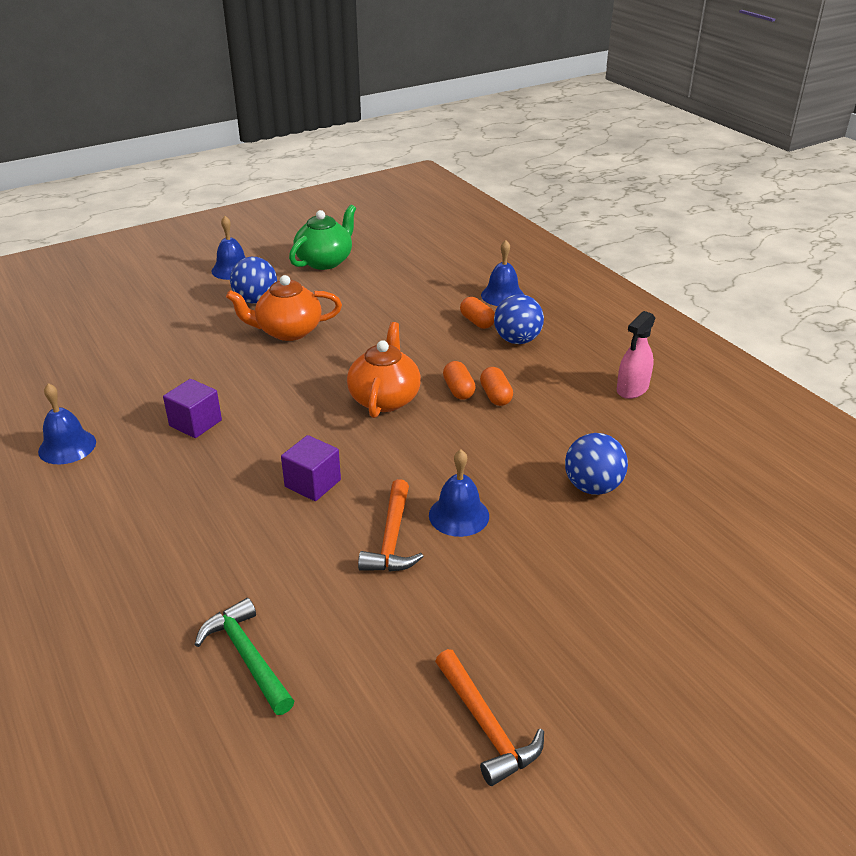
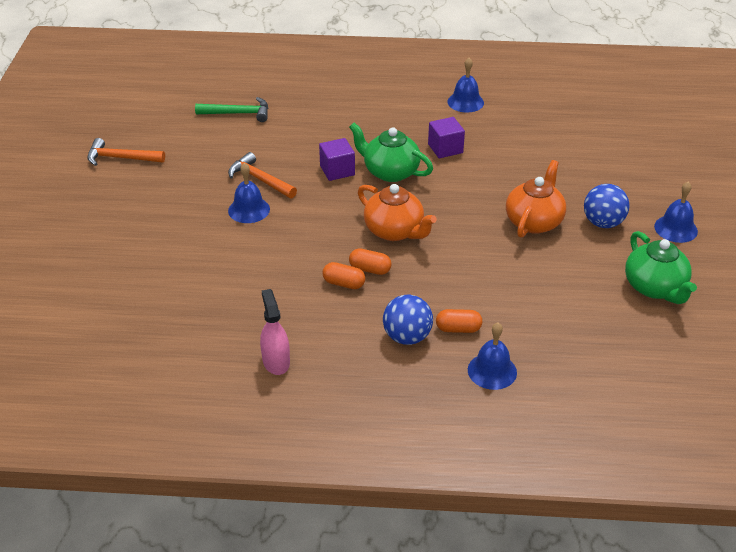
camera: 125 degrees right, 5 degrees up
(279, 443) = (390, 172): none -> green teapot
(592, 487) = (207, 274): blue ball -> none

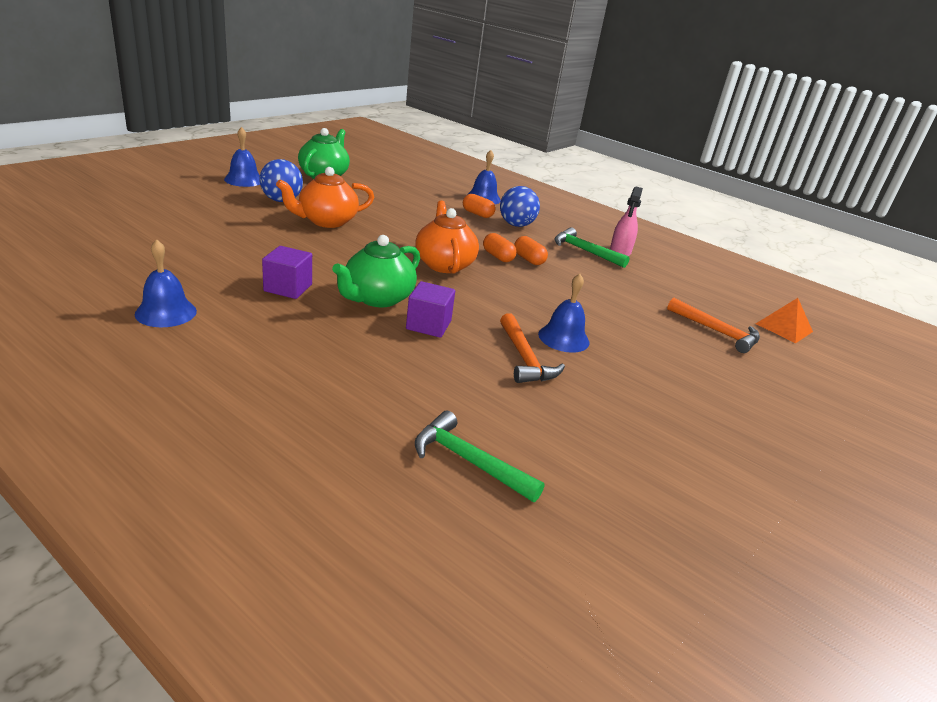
camera: 150 degrees left, 10 degrees down
(75, 334) = (784, 327): none -> orange pyramid
(121, 158) = (701, 481): orange hammer -> orange hammer (716, 331)
(309, 336) = (585, 251): none -> green hammer
(390, 172) = (377, 298): green teapot -> green teapot turned 60 degrees clockwise

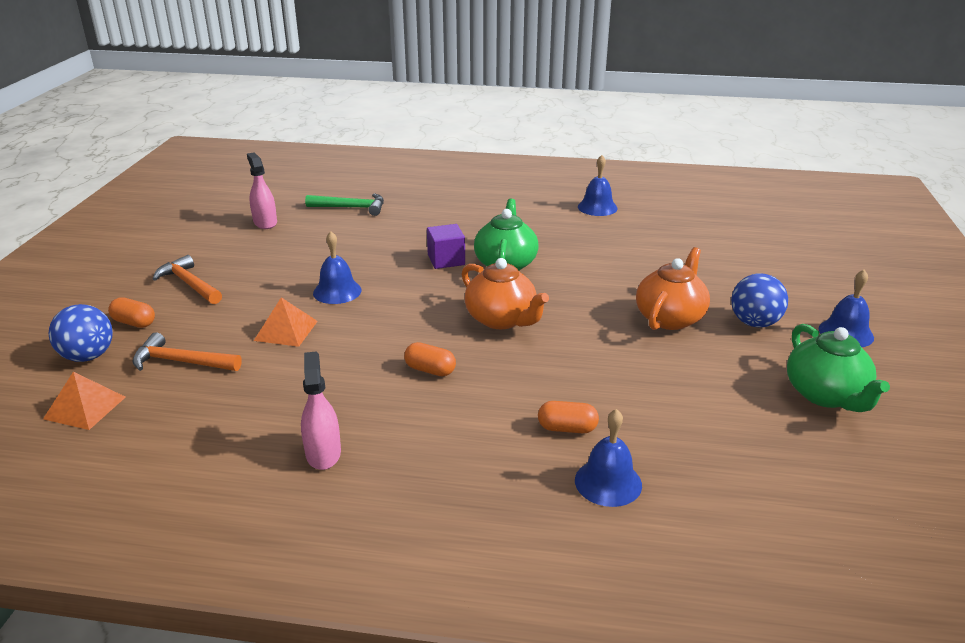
camera: 155 degrees right, 0 degrees up
(288, 288) = (571, 246): purple cube -> none
(498, 257) = (465, 357): orange capsule -> orange capsule (134, 323)
(516, 225) = (499, 434): blue ball -> blue ball (88, 356)
(524, 358) = (358, 264): orange hammer -> orange hammer (189, 284)
(585, 251) = (373, 426): green hammer -> none
(618, 487) = (265, 222): none -> pink spray bottle
(625, 322) = (286, 330): none -> orange pyramid

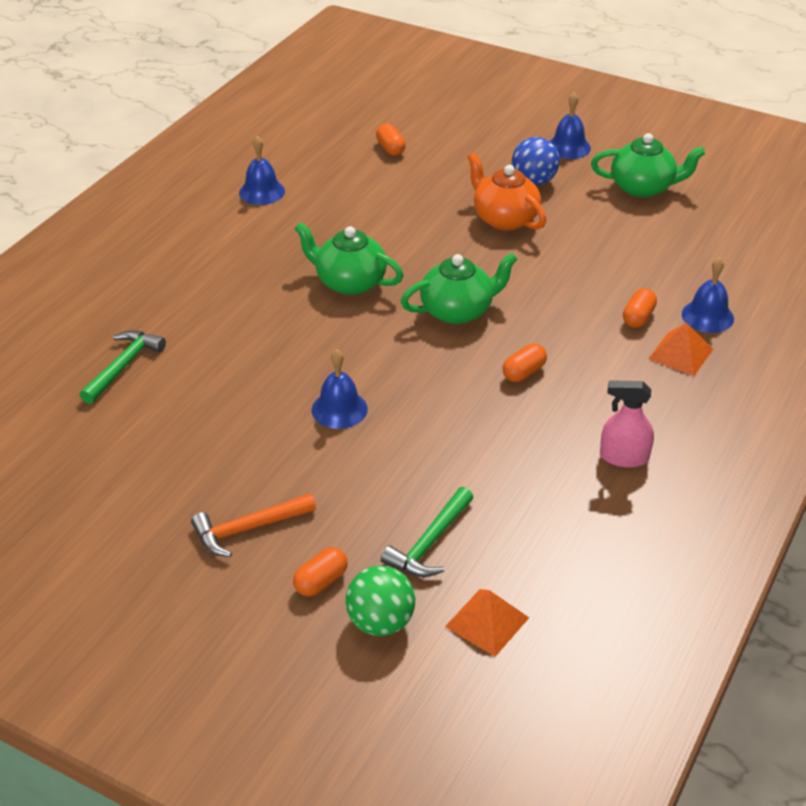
camera: 70 degrees left, 10 degrees up
(88, 356) = (380, 622): blue ball -> green ball
(181, 362) = (429, 543): orange hammer -> green hammer
(265, 222) = (112, 447): pink spray bottle -> none
(286, 330) = (404, 457): orange pyramid -> orange pyramid (680, 353)
(446, 260) = (315, 319): purple cube -> none
(501, 319) = (458, 311): orange teapot -> green teapot
(721, 243) = (390, 148): none -> orange capsule

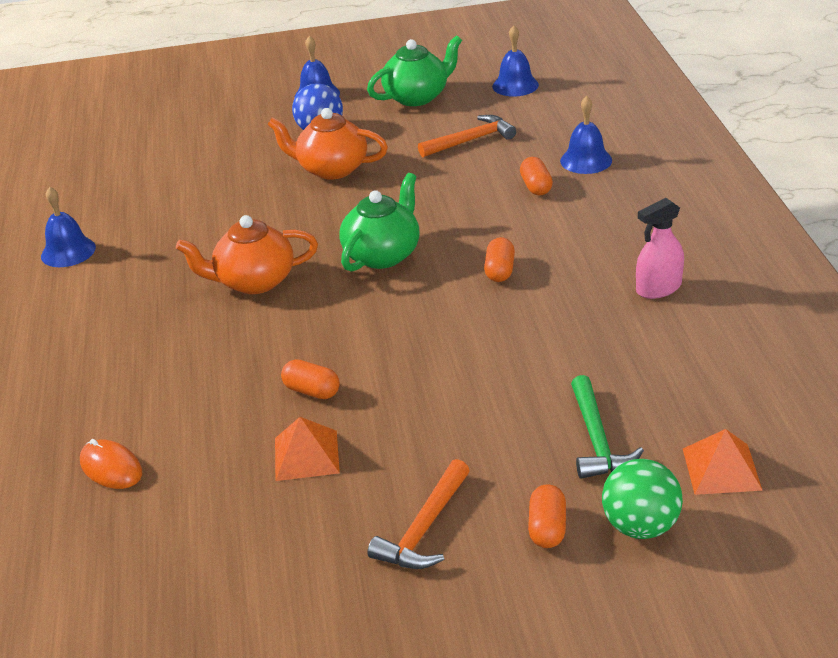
camera: 35 degrees left, 5 degrees down
(123, 366) = (111, 467): green hammer -> orange mouse
(339, 409) = (379, 384): blue bell -> blue bell (515, 85)
(349, 282) = (254, 281): green teapot -> orange teapot
(390, 148) = (155, 163): orange capsule -> orange capsule (312, 391)
(637, 249) = (471, 140): none -> orange hammer
(680, 353) = (601, 195): orange pyramid -> orange pyramid (306, 455)

